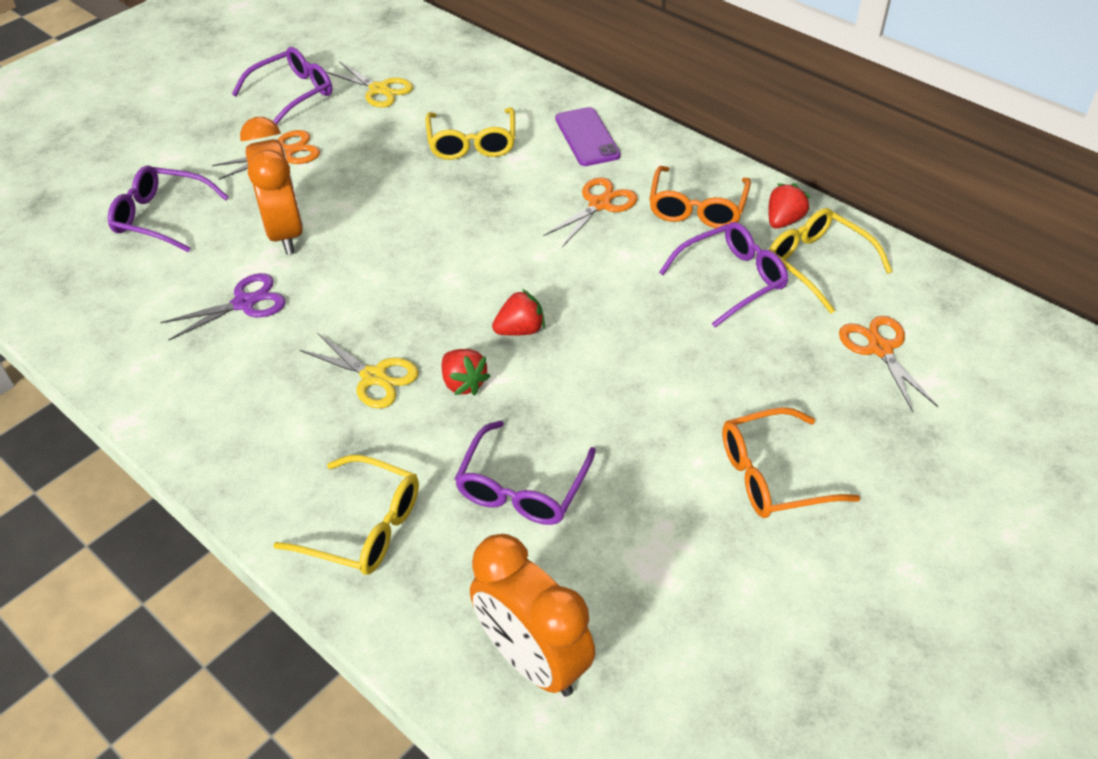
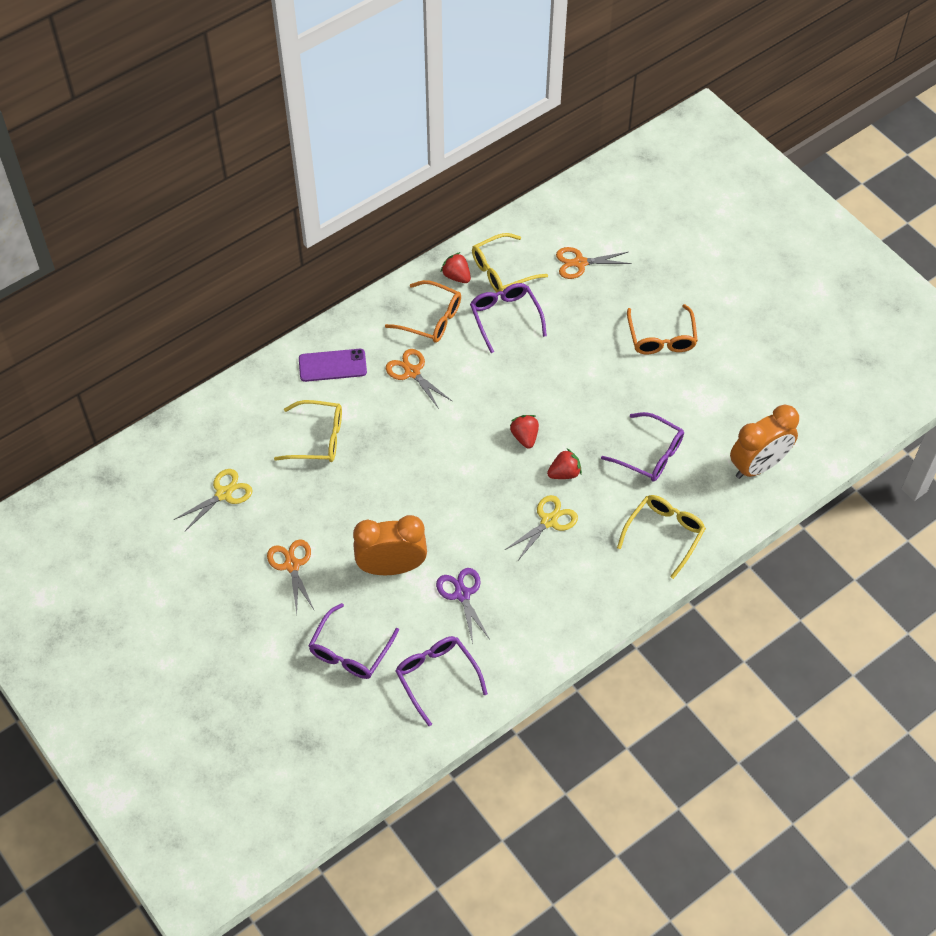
camera: 80 degrees left, 10 degrees up
(293, 94) = (208, 557): purple glasses -> purple glasses (437, 677)

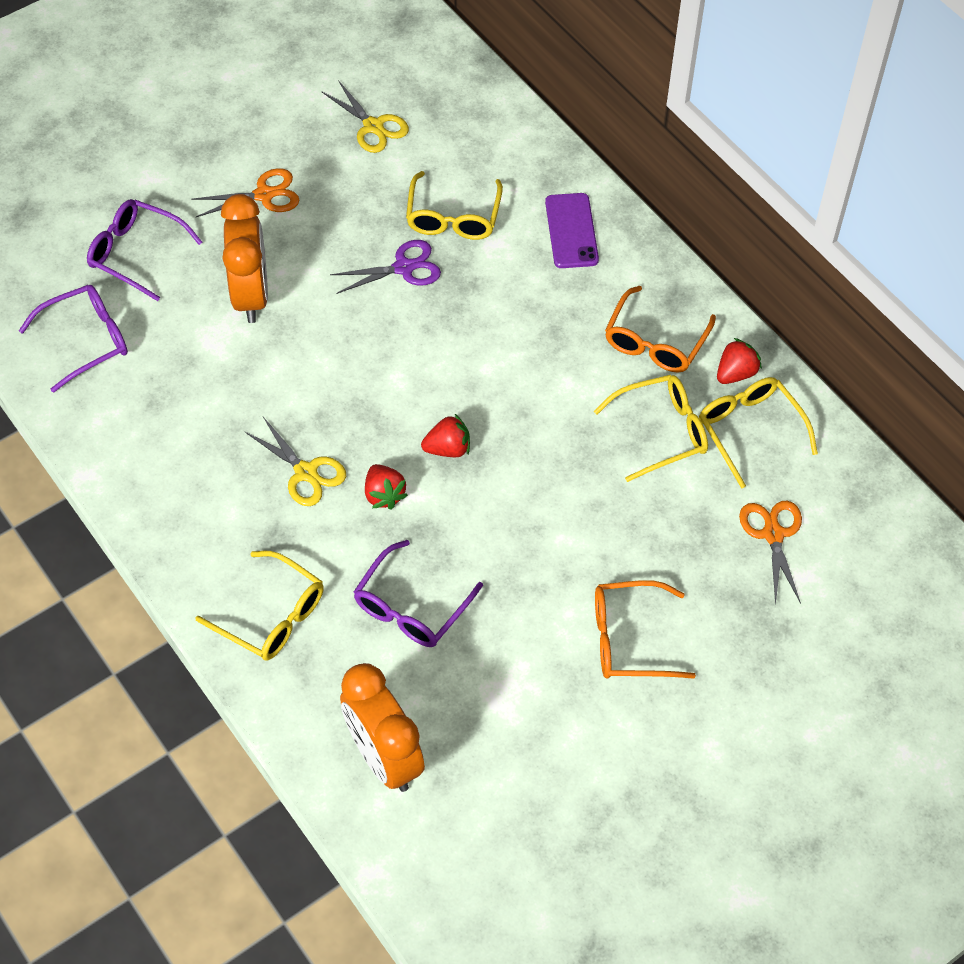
camera: 90 degrees right, 0 degrees up
(412, 372) = (560, 318): orange scissors -> none
(462, 594) = (202, 370): purple scissors -> purple scissors (404, 268)
(505, 317) = (661, 432): purple glasses -> yellow glasses

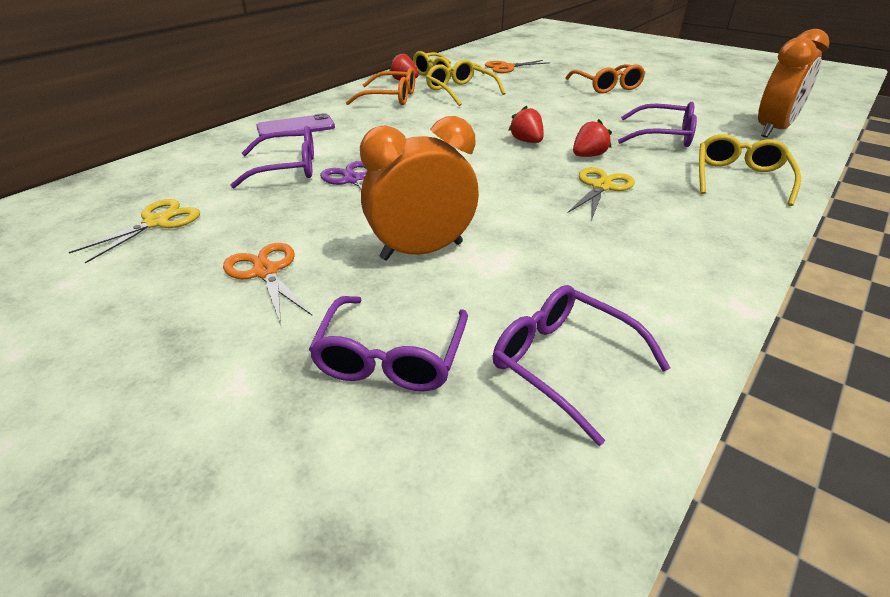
camera: 105 degrees left, 20 degrees down
(453, 217) = (287, 168): yellow glasses -> purple glasses

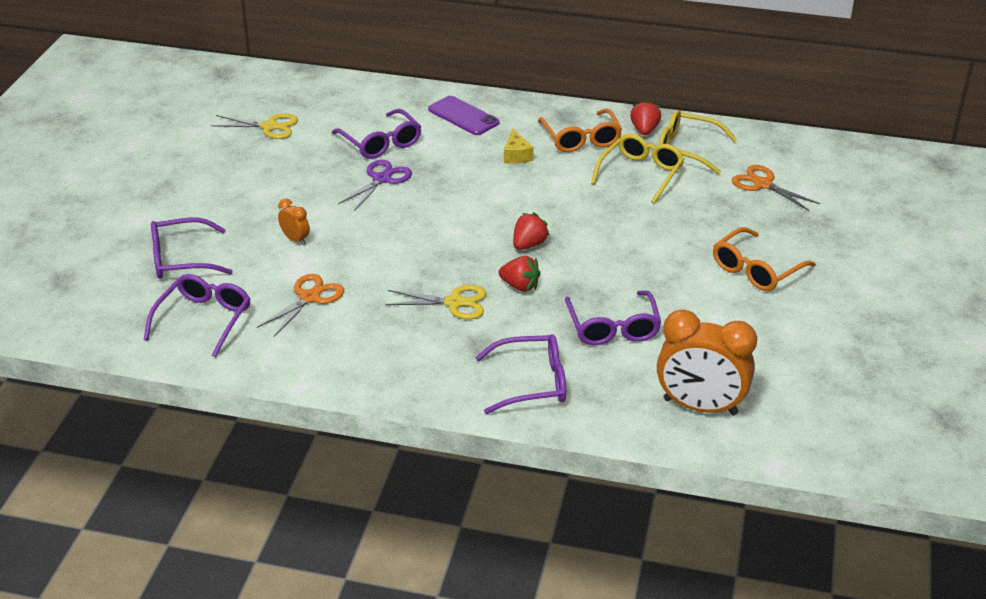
camera: 65 degrees right, 0 degrees up
(265, 272) = (237, 189): orange scissors -> orange scissors (309, 297)
(386, 121) = (516, 155): none -> yellow cheese
(422, 251) = (295, 239): orange clock -> orange clock, size x0.45
(739, 178) = (531, 383): yellow glasses -> purple glasses

